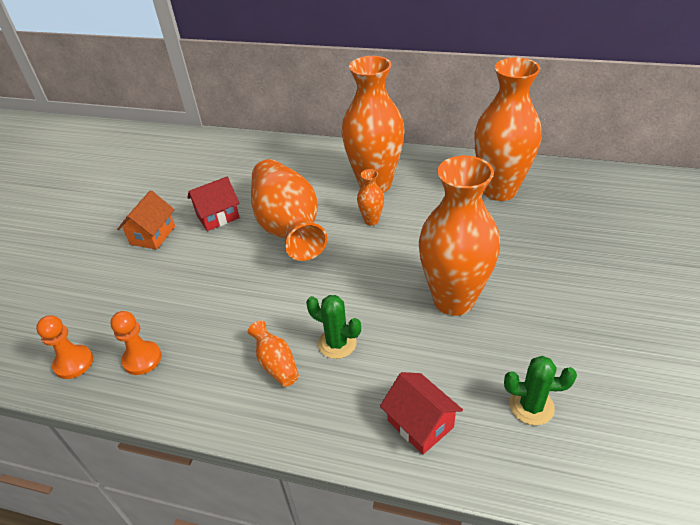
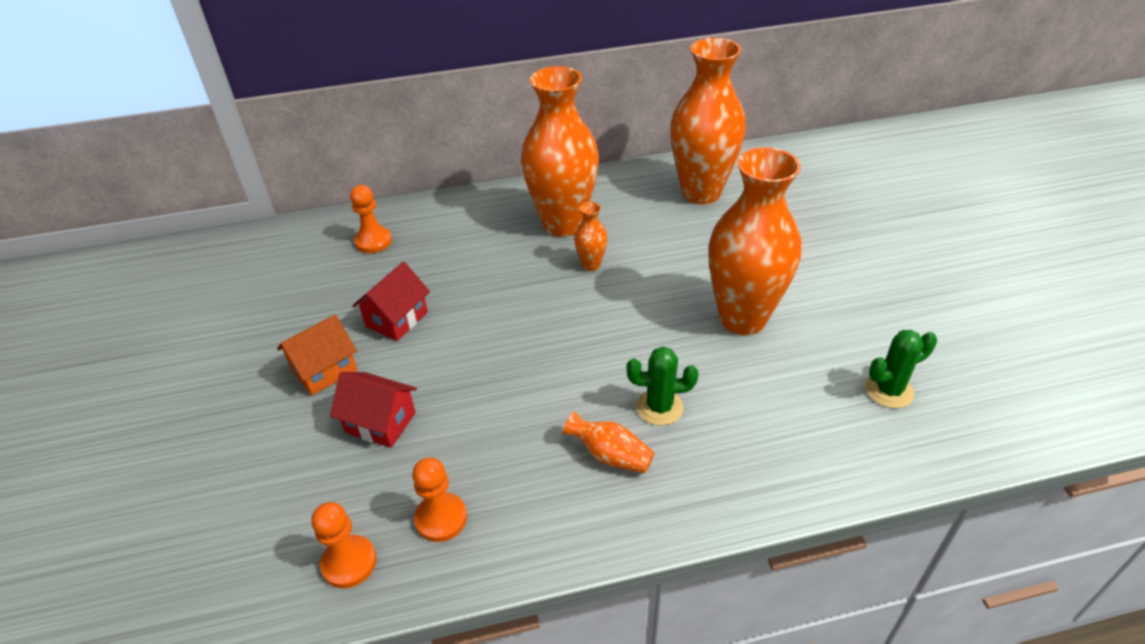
camera: 30 degrees left, 0 degrees up
(152, 235) = (324, 370): orange house -> orange house turned 60 degrees clockwise
(244, 159) = (373, 241): none -> orange pawn
(289, 227) = (500, 303): orange vase -> none
(420, 424) = (805, 451): red house -> red house (380, 422)

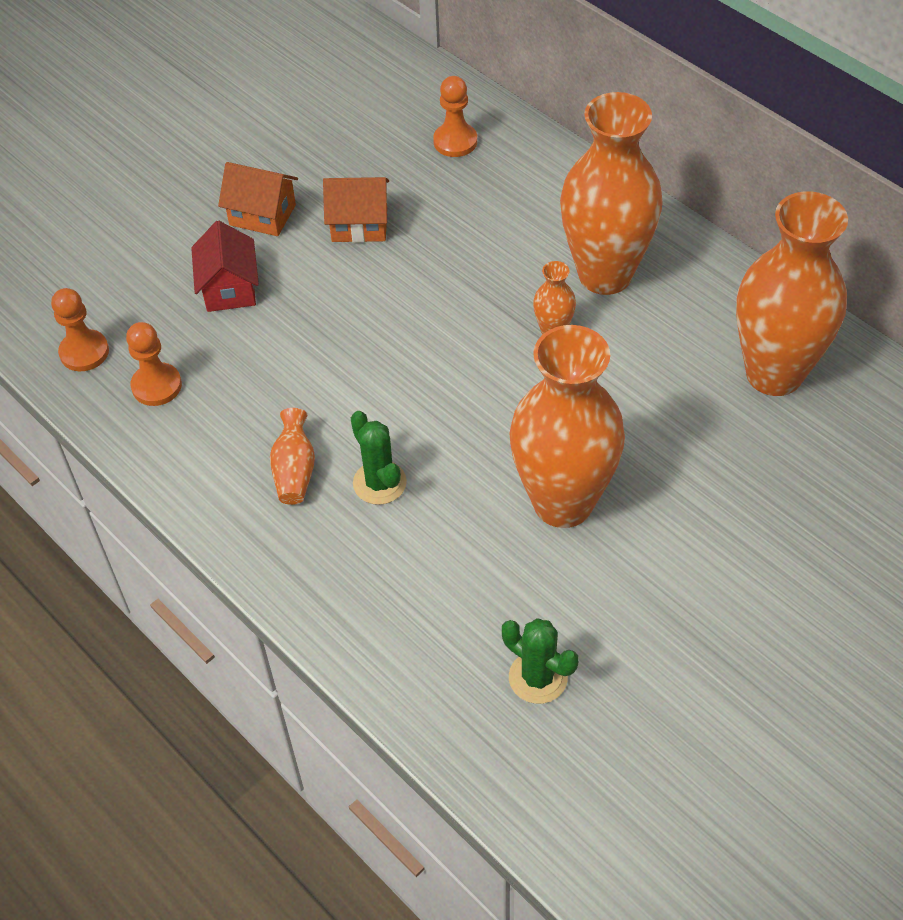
camera: 60 degrees right, 10 degrees up
(397, 319) = (359, 225): red house -> orange house

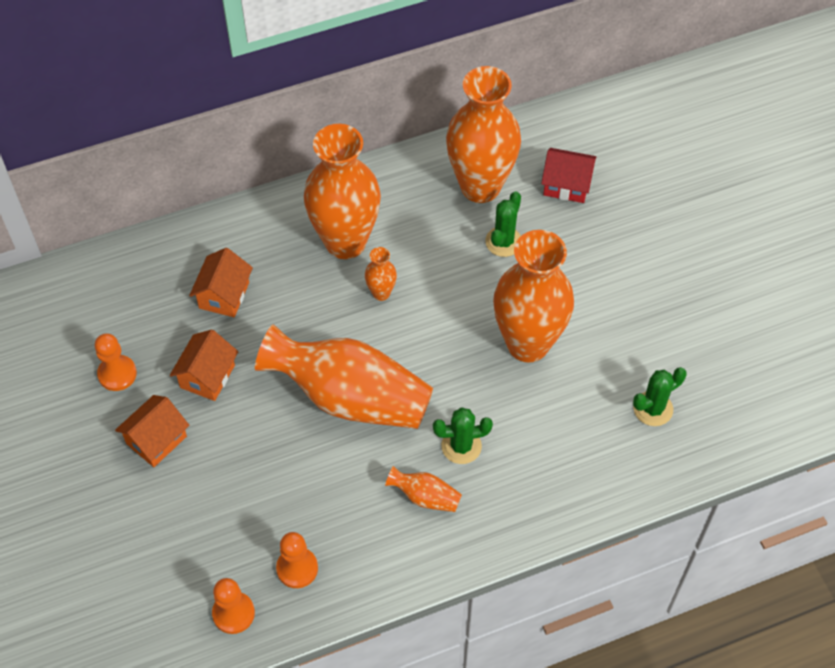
camera: 70 degrees left, 5 degrees up
(229, 288) = (223, 487): red house -> red house (566, 185)
(394, 355) = (350, 398): none -> orange vase
(455, 141) = (157, 282): orange pawn -> orange pawn (117, 374)
(469, 199) = (224, 295): none -> orange house
(704, 426) = (503, 242): none -> green cactus

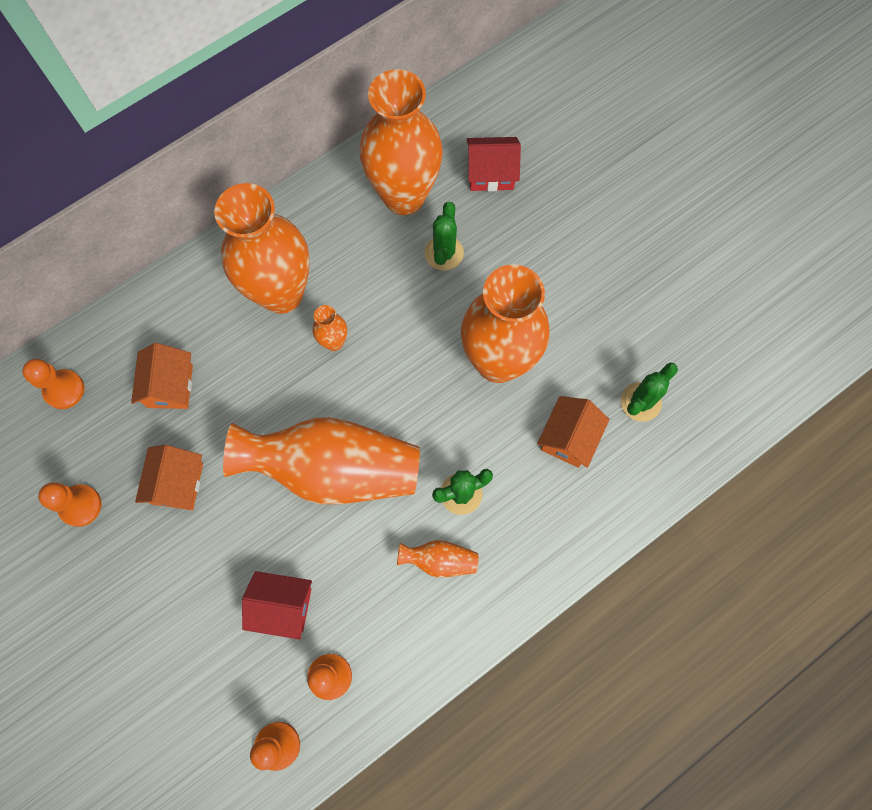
camera: 15 degrees left, 15 degrees up
(130, 277) = (64, 390): none -> orange pawn
(156, 440) = (143, 570): orange house -> orange house (568, 438)
(271, 499) = (282, 606): none -> red house

